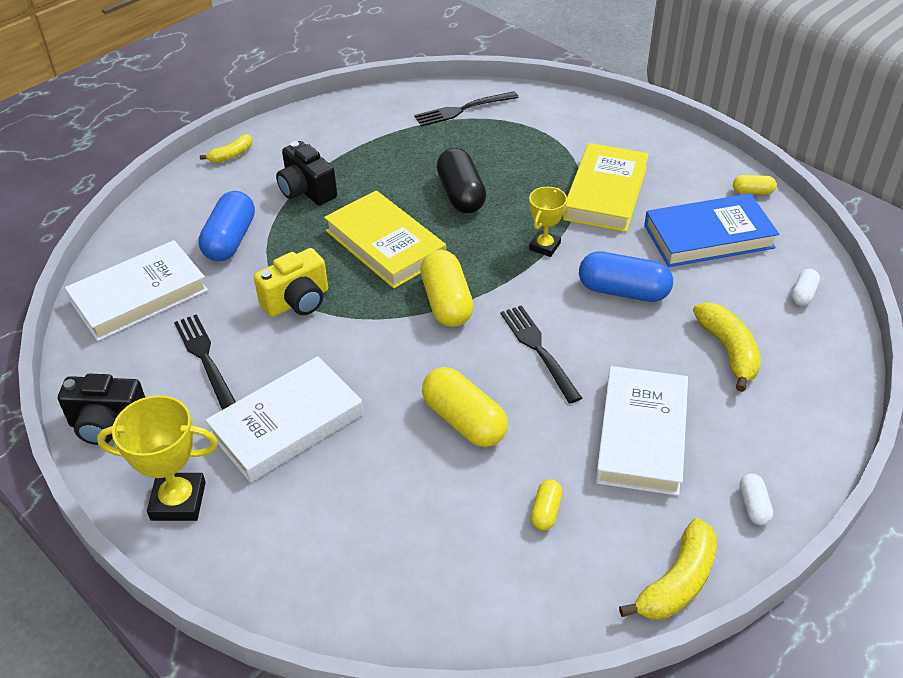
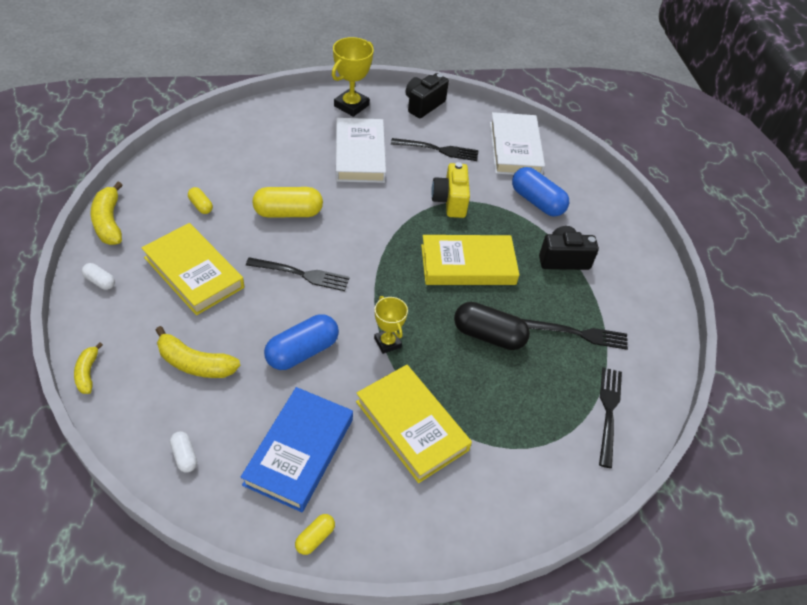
camera: 120 degrees right, 5 degrees up
(231, 155) = (639, 244): yellow banana -> yellow banana (88, 373)
(397, 149) = (578, 334): none -> black fork
(446, 302) = (384, 260): yellow capsule -> none
(641, 435) = (194, 272): white book -> yellow book

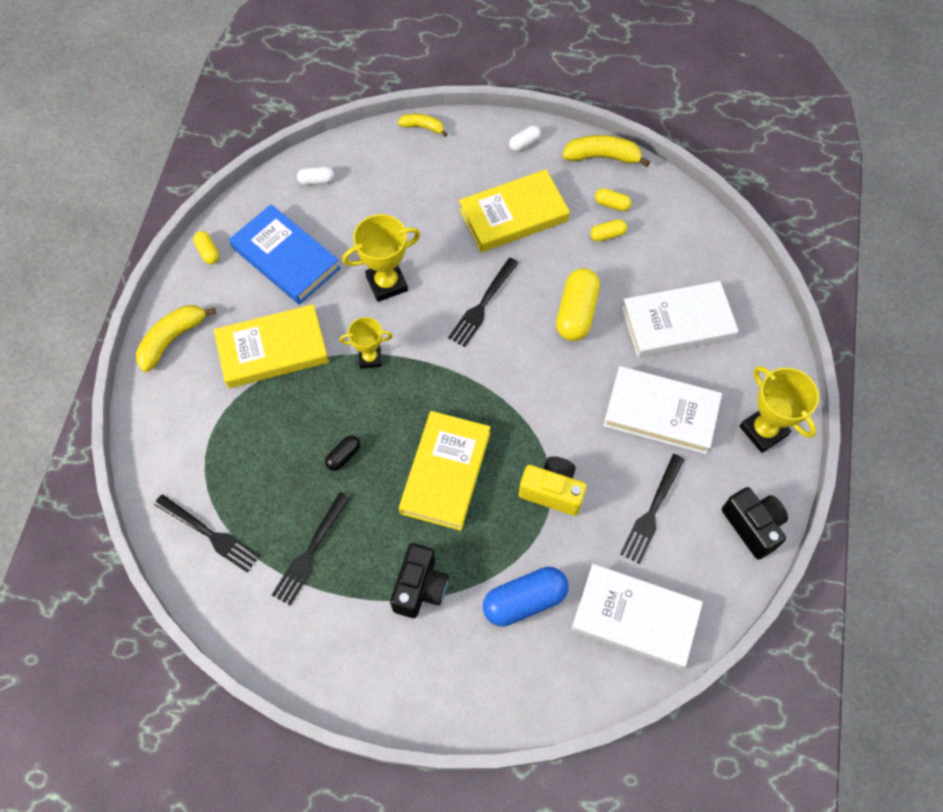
camera: 115 degrees right, 15 degrees up
(165, 208) = (612, 204): none -> yellow capsule
(195, 363) = (405, 200): yellow banana -> yellow banana (172, 339)
(278, 155) = (677, 323): none -> white book
(302, 351) = (387, 283): blue capsule -> yellow trophy
(488, 335) = (343, 456): black capsule -> black capsule, size x0.50

